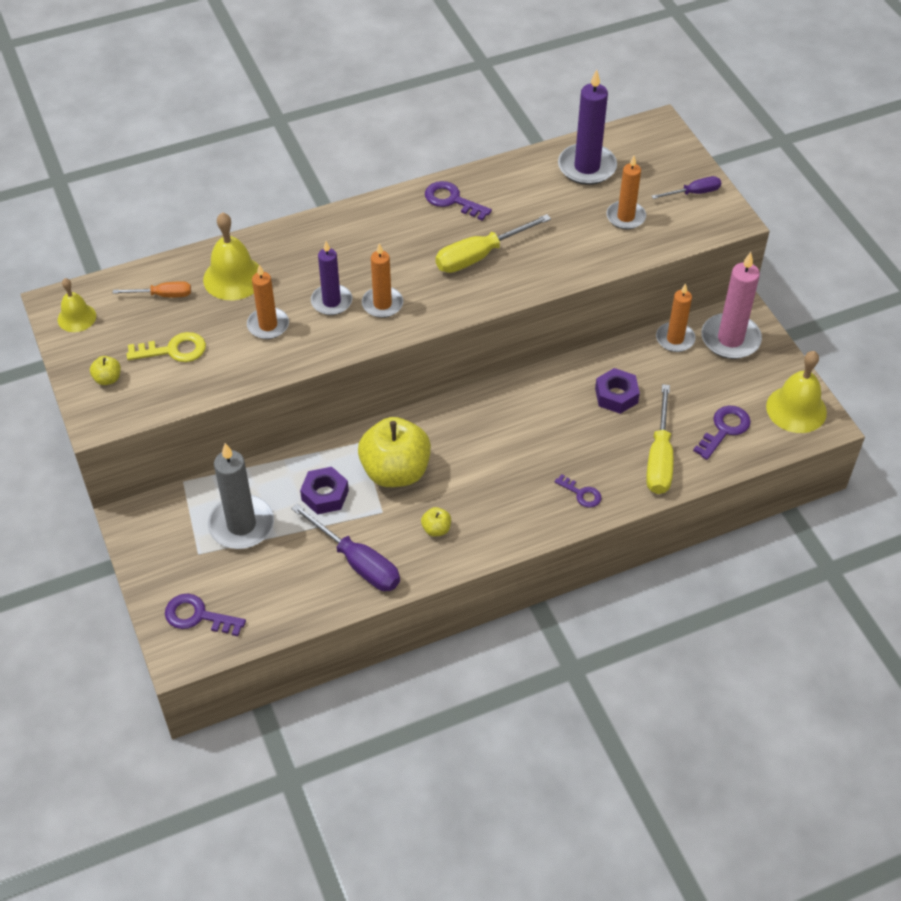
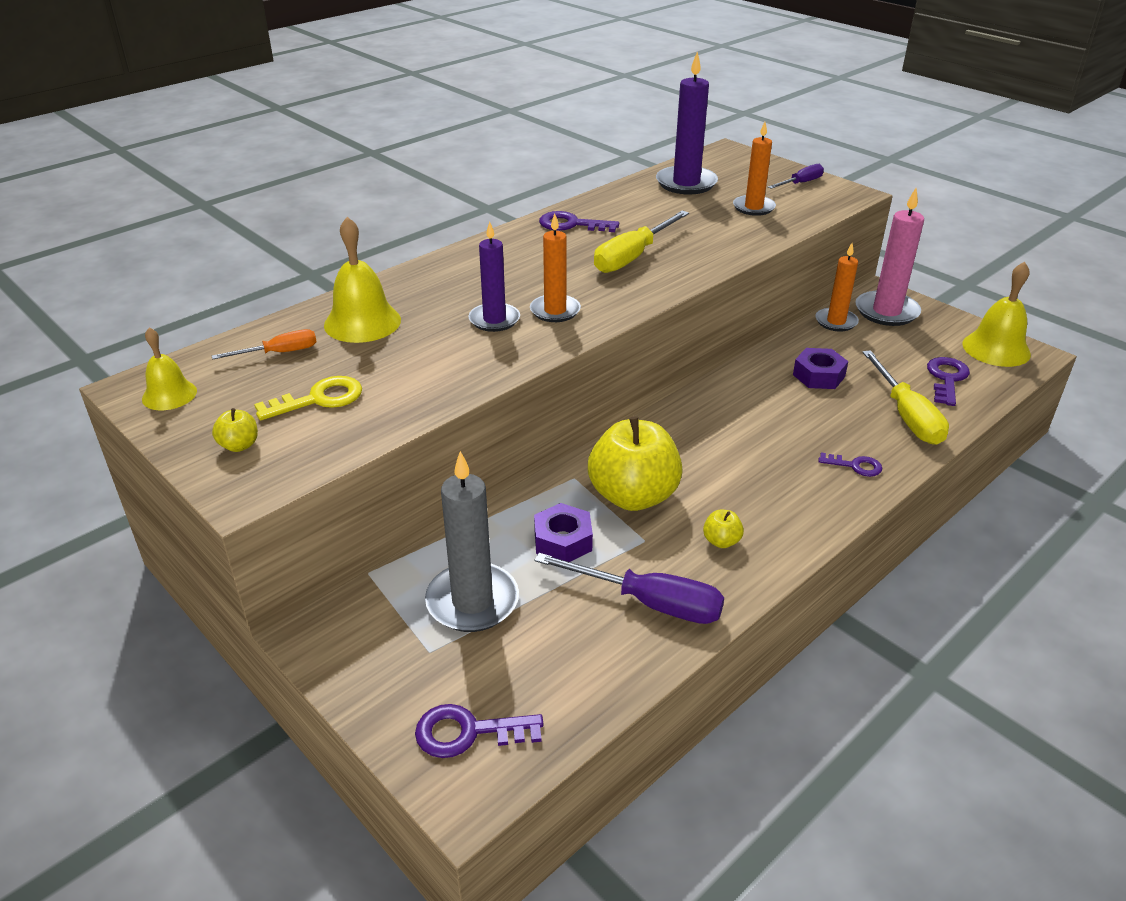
camera: 20 degrees left, 15 degrees down
(268, 325) = (430, 353): orange candle -> none

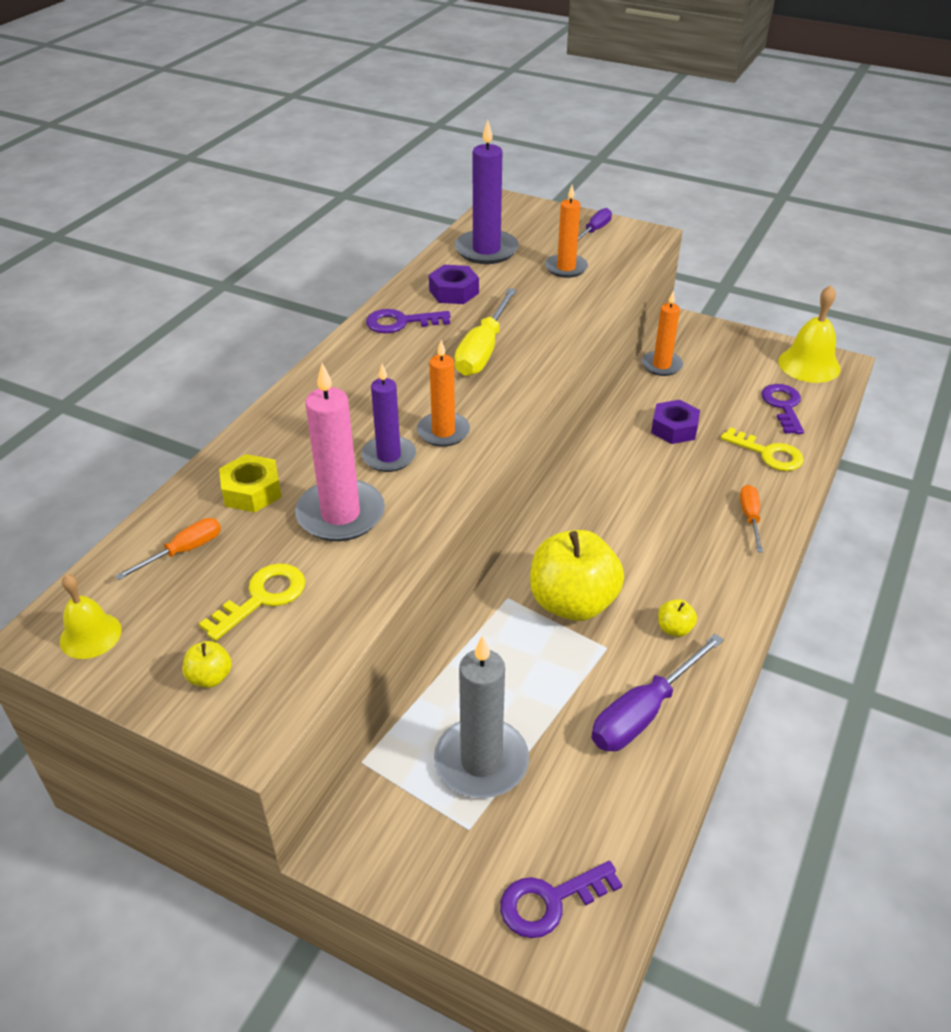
camera: 20 degrees left, 5 degrees up
(362, 322) = (252, 491): yellow bell -> yellow nut
(563, 541) = (532, 670): purple nut -> purple nut (454, 292)
(649, 603) = (643, 712): purple screwdriver -> purple screwdriver turned 135 degrees clockwise
(855, 466) = (750, 517): purple key -> orange screwdriver
(886, 311) = (700, 344): pink candle -> pink candle (340, 514)
(906, 416) = (768, 453): yellow screwdriver -> yellow key

